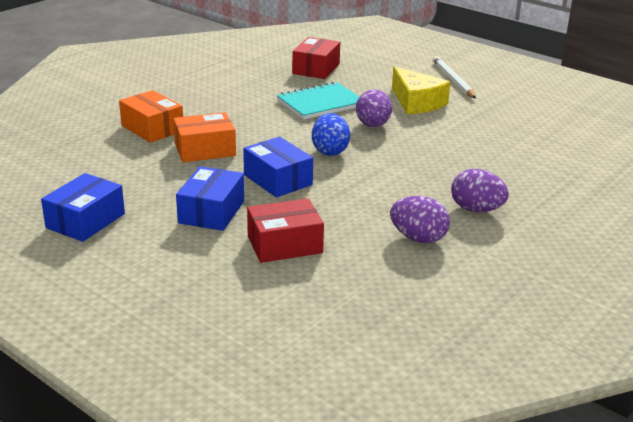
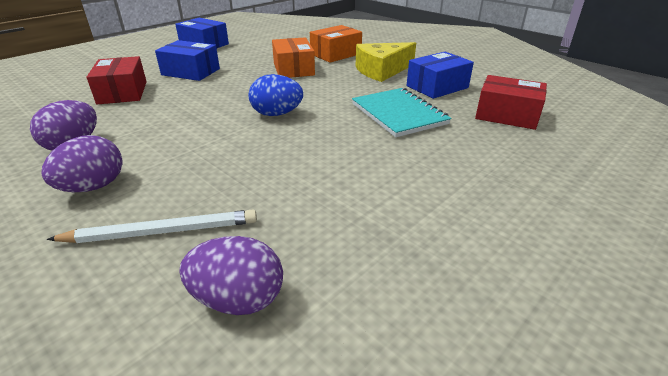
camera: 95 degrees right, 5 degrees up
(278, 180) = (228, 92): blue box -> blue box (437, 87)
(373, 125) = (338, 140): purple egg -> purple egg (238, 299)
(416, 102) = (417, 177): yellow cheese -> yellow cheese (382, 71)
(453, 80) = (531, 225): white pencil -> white pencil (161, 232)

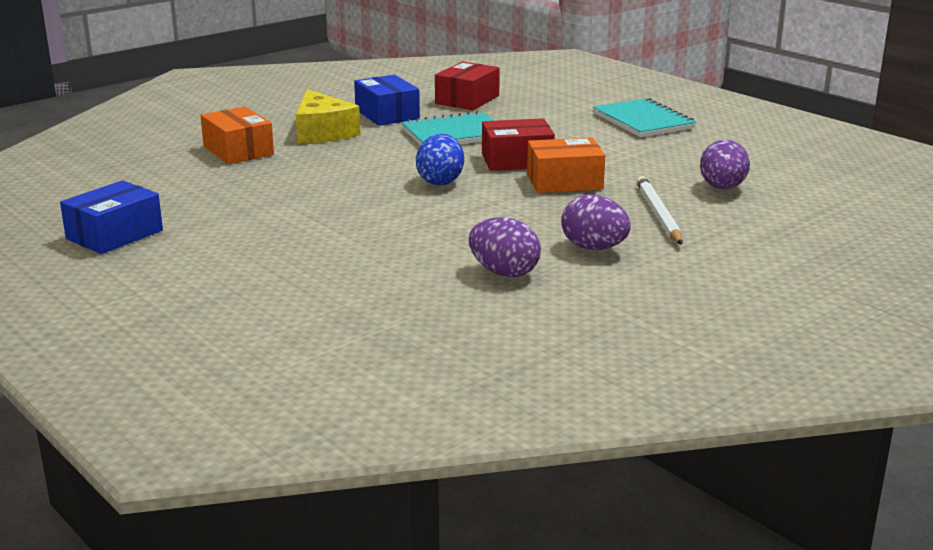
camera: 85 degrees left, 10 degrees down
(122, 92) = (335, 270): red box -> red box (517, 160)
(191, 72) = (265, 234): blue box -> none
(293, 69) = (289, 174): orange box -> orange box (564, 182)
(515, 231) = (643, 121): none -> turquoise notebook

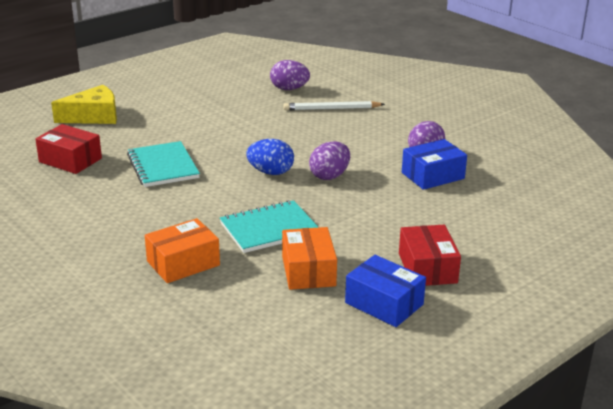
camera: 90 degrees left, 5 degrees up
(322, 132) = (140, 224): yellow cheese -> yellow cheese (93, 116)
(387, 114) = (99, 195): blue box -> blue box (432, 175)
(517, 160) = (230, 145): red box -> red box (427, 268)
(564, 182) = (275, 131): orange box -> orange box (308, 271)
(594, 248) = (385, 129): purple egg -> purple egg (329, 176)
(643, 121) = (152, 100): turquoise notebook -> turquoise notebook (269, 229)

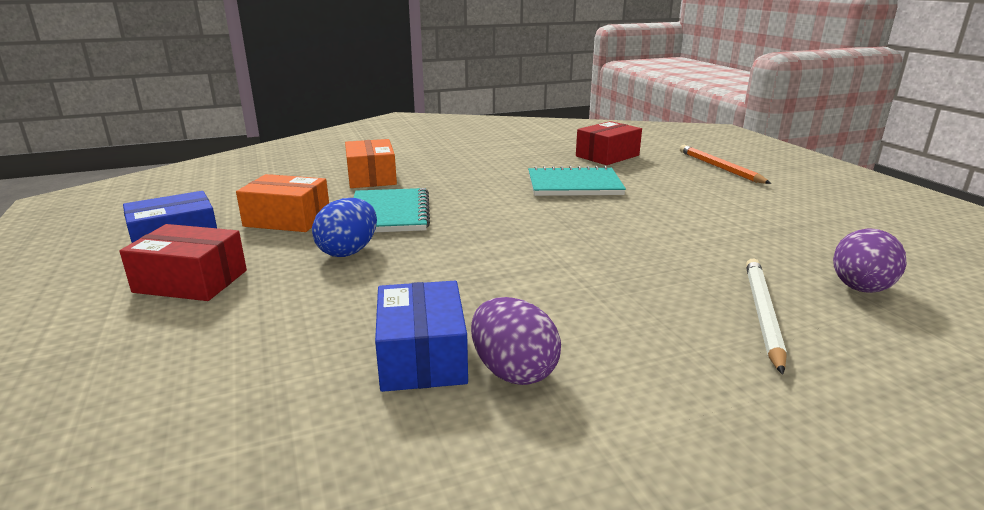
camera: 110 degrees right, 5 degrees down
(93, 116) = (720, 168): yellow cheese -> orange pencil
(271, 172) = (525, 231): blue egg -> blue egg (348, 251)
(329, 176) = (489, 265): purple egg -> none

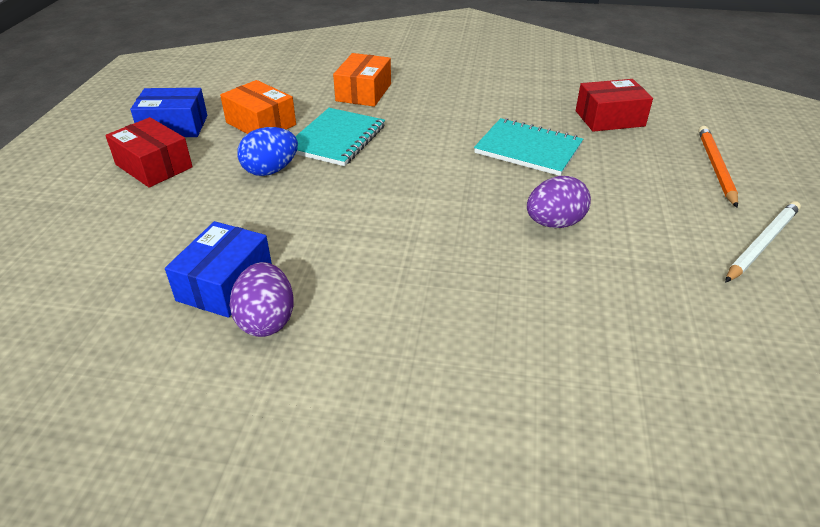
camera: 30 degrees right, 15 degrees up
(763, 314) = (513, 351): white pencil -> white pencil (762, 244)
(860, 289) = (646, 363): purple egg -> purple egg (554, 223)

